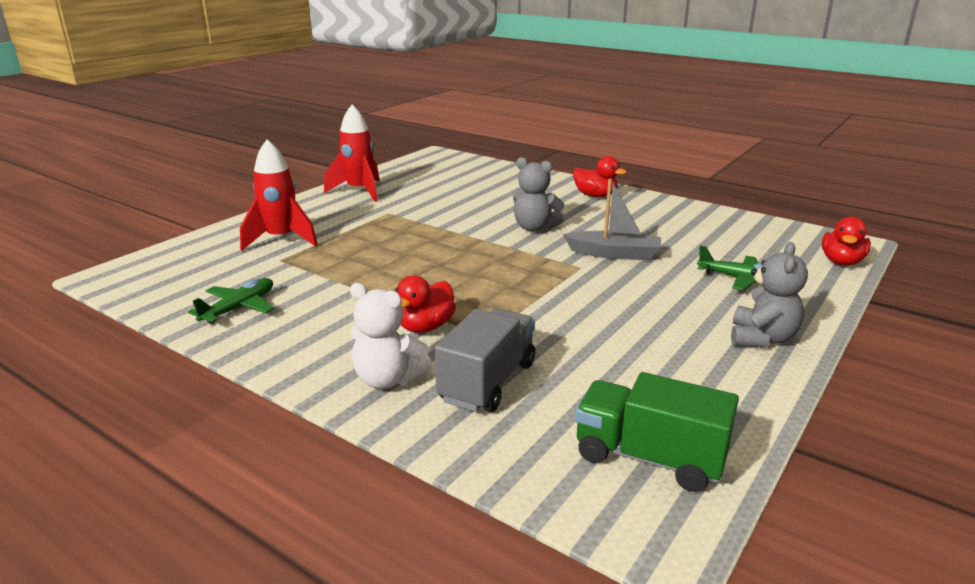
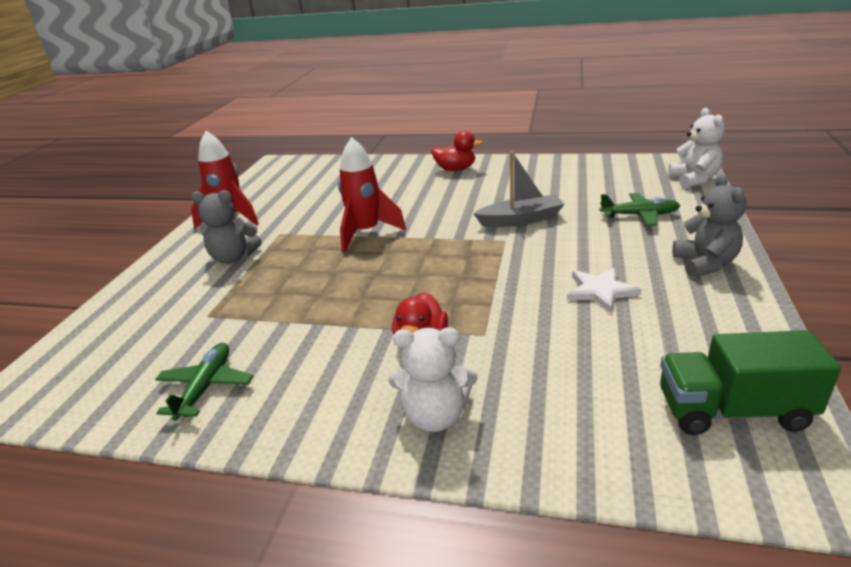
camera: 20 degrees left, 5 degrees up
(281, 239) = (190, 292): red rocket -> red rocket (366, 233)
(488, 382) = (530, 384): grey truck -> none
(534, 228) = (431, 213): grey teddy bear -> grey teddy bear (233, 258)
(628, 332) = (600, 291): none -> white star
(841, 262) = (694, 180): red duck -> white teddy bear

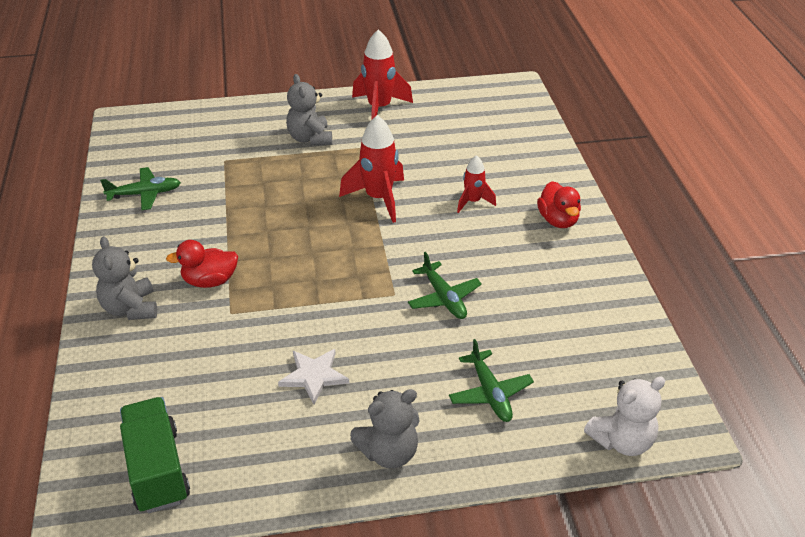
camera: 65 degrees right, 10 degrees up
(407, 195) = (473, 202): none -> red rocket
(435, 416) = (130, 308): white teddy bear -> grey teddy bear
(521, 220) = (444, 298): grey boat -> green plane

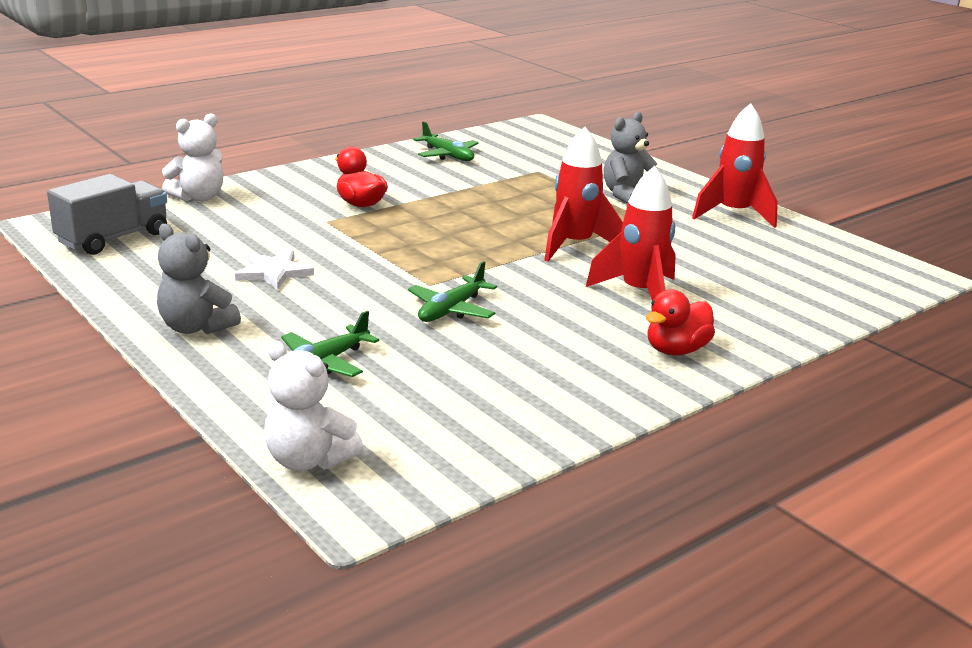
camera: 60 degrees right, 15 degrees down
(103, 382) = (198, 197): none -> white teddy bear
(130, 308) = (294, 185): grey teddy bear -> none
(157, 469) = (113, 238): green truck -> grey truck
(473, 202) = (639, 294): red rocket -> red rocket, size x1.73

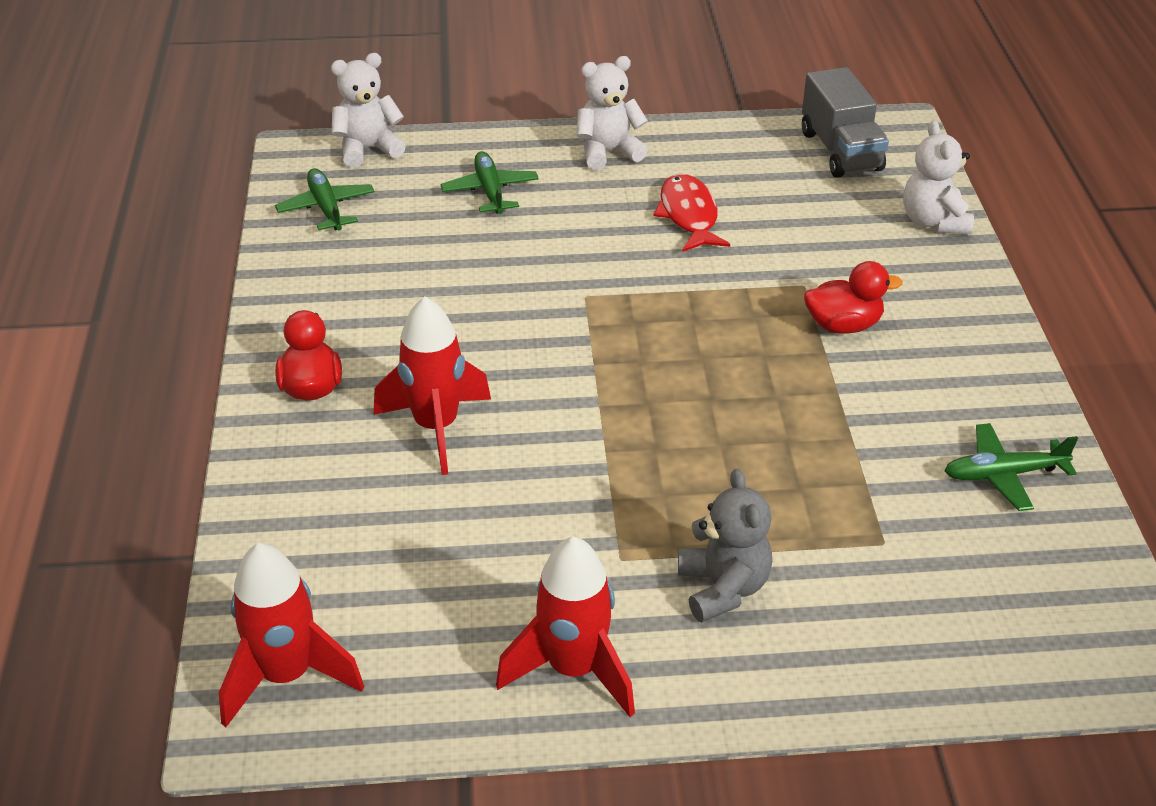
camera: 125 degrees right, 15 degrees up
(196, 327) = (608, 152): grey teddy bear -> white teddy bear
(273, 272) = (689, 215): white star -> red fish
(451, 310) = (519, 287): green plane -> green plane (326, 208)
(574, 246) = (594, 442): red rocket -> red rocket (286, 675)

